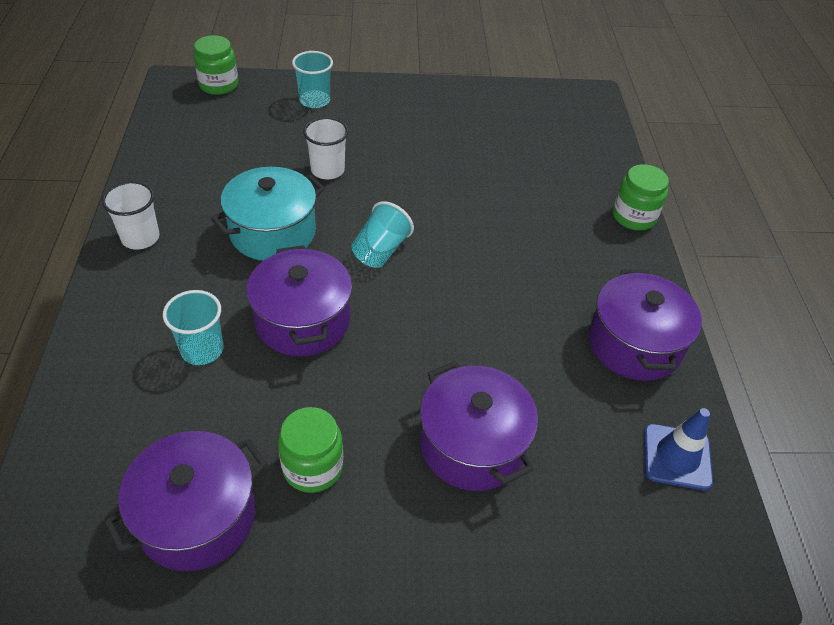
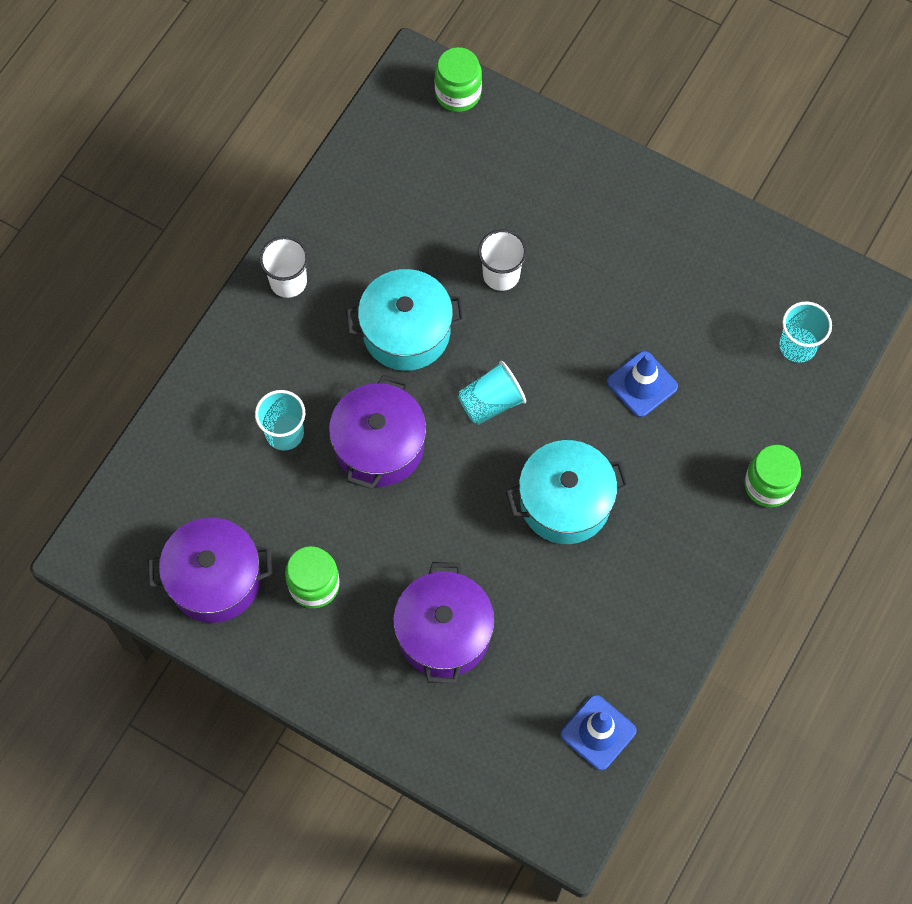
camera: 35 degrees right, 20 degrees up
(314, 100) = (546, 164): turquoise cup -> turquoise cup (797, 346)
(489, 194) = (642, 384): none -> blue traffic cone
(496, 292) = (565, 502): none -> turquoise pot
(634, 344) = (649, 619): purple pot -> none

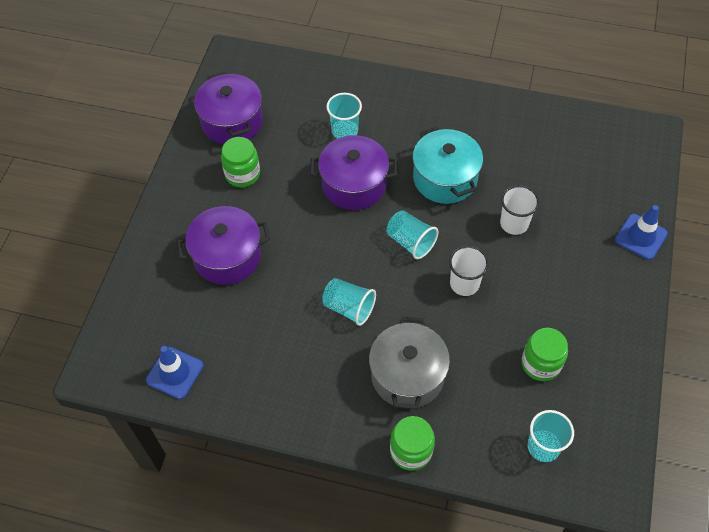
camera: 75 degrees right, 10 degrees down
(288, 281) = (454, 104): white cup -> white cup (464, 283)
(458, 93) = (646, 162): green jar -> green jar (541, 363)
(565, 502) = (349, 308): turquoise pot -> turquoise cup
(642, 384) = (463, 337): blue traffic cone -> blue traffic cone (641, 237)
(674, 461) = (407, 375): none -> grey pot

